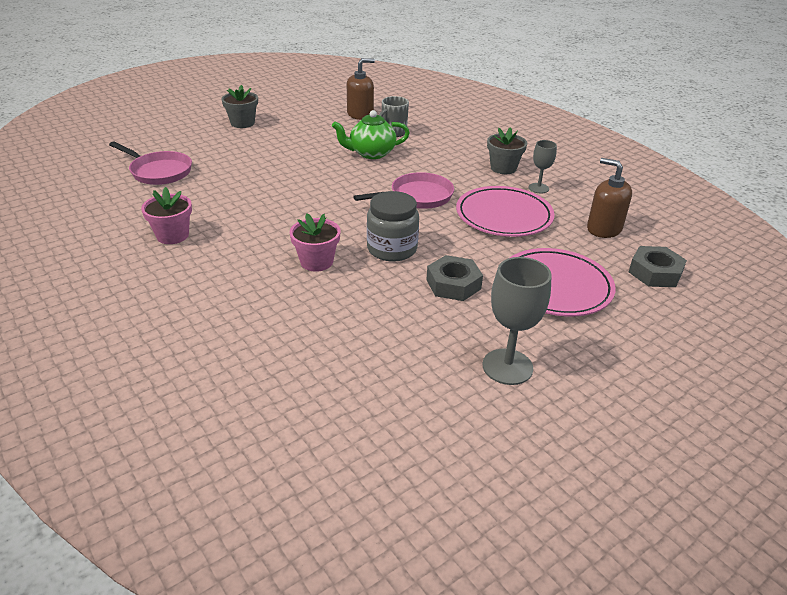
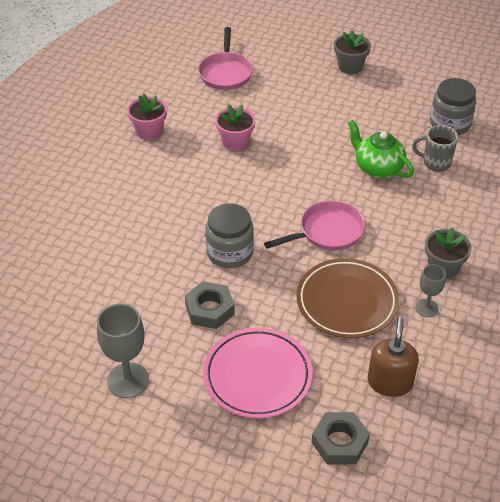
camera: 60 degrees right, 10 degrees up
(316, 262) = (177, 219): pink flower pot -> pink flower pot (235, 142)
(360, 114) = (450, 124): brown soap dispenser -> grey jar
(417, 197) = (327, 232): pink pan -> pink pan turned 60 degrees counterclockwise
(504, 216) = (347, 301): pink plate -> brown plate

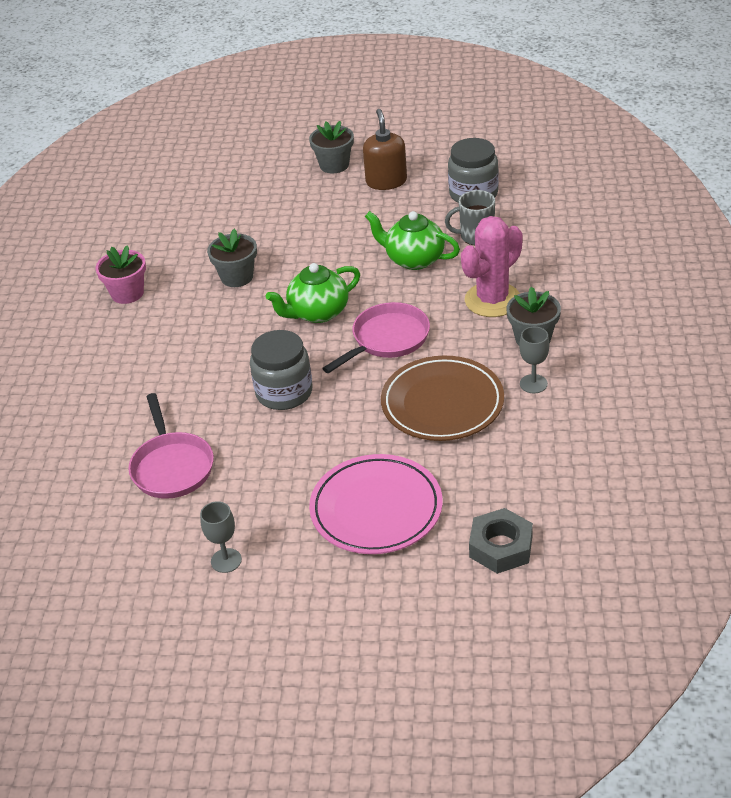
camera: 15 degrees left, 5 degrees down
(128, 380) = (226, 560): grey goblet -> grey goblet, size x0.59
(209, 309) = (288, 458): grey nut -> none
(225, 73) = (191, 208): pink pan -> pink pan (172, 467)
(235, 142) = (237, 277): pink flower pot -> grey flower pot
(283, 192) = (317, 313): none -> green teapot
(390, 382) = (528, 469): brown soap dispenser -> brown soap dispenser (386, 181)
(425, 223) = (492, 300): none -> pink cactus

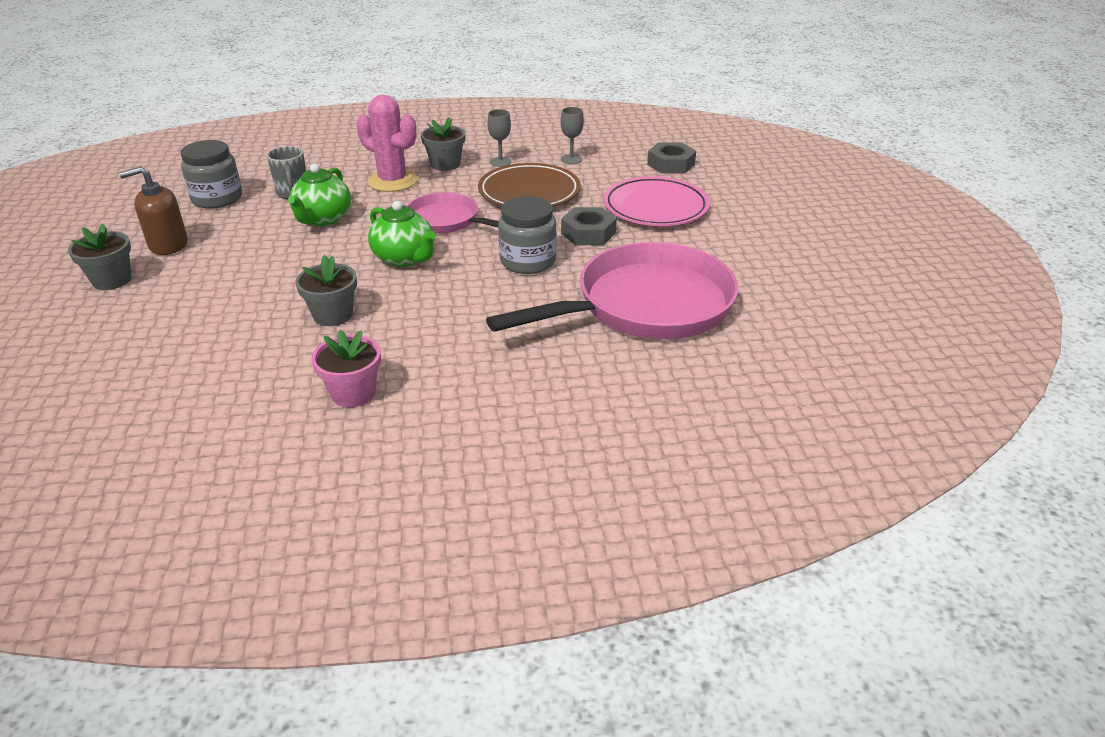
camera: 105 degrees left, 5 degrees down
(172, 467) = (645, 306): pink pan -> pink pan, size x1.84
(226, 560) = (741, 261): grey goblet -> grey goblet (571, 159)
(328, 442) = (588, 233): none -> grey nut

